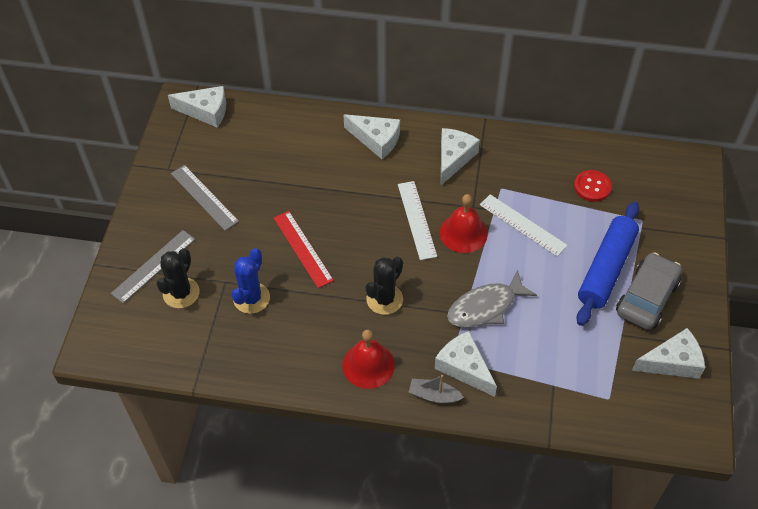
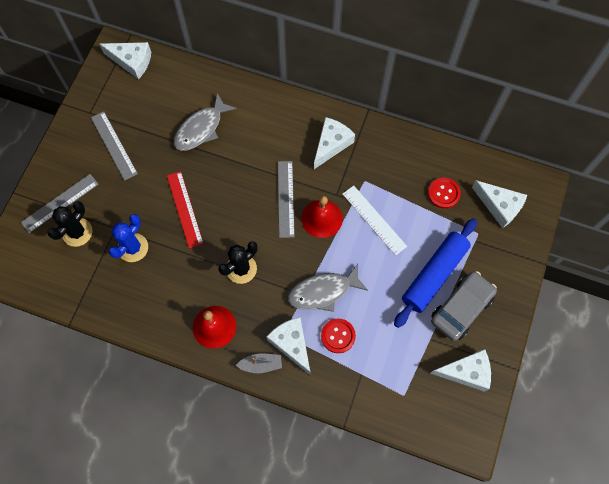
camera: 10 degrees right, 15 degrees up
(301, 165) = (201, 128): none -> grey fish
(376, 140) = (269, 115): white cheese -> white cheese (499, 206)
(416, 220) = (285, 198): white ruler -> grey ruler
(434, 395) = (261, 364): grey boat -> grey boat turned 150 degrees clockwise
(515, 350) = (338, 336): none -> red button

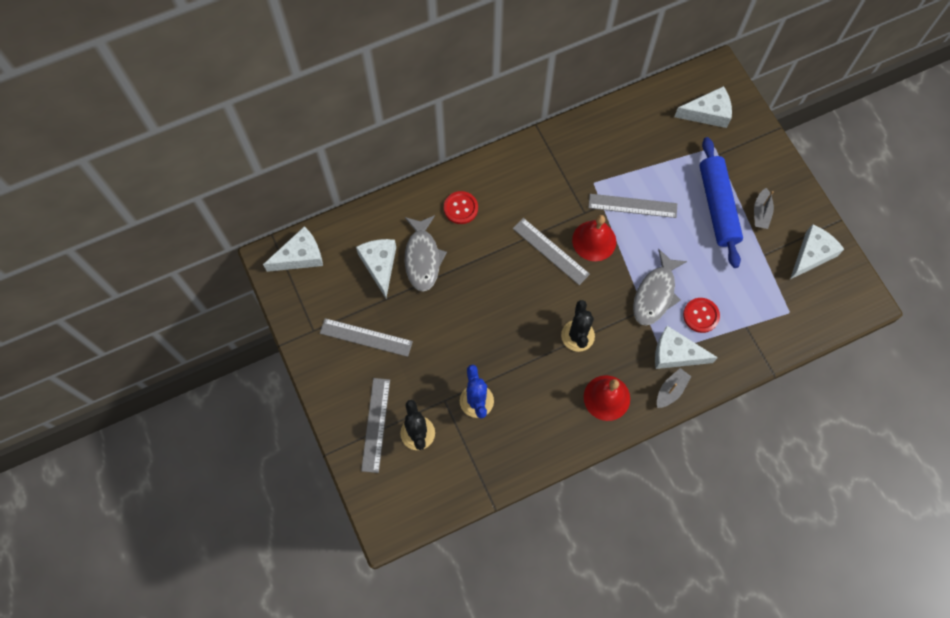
camera: 45 degrees left, 0 degrees up
(184, 209) = (482, 333): red ruler -> none
(331, 144) = (538, 177): white cheese -> white cheese (380, 265)
(374, 219) = (632, 205): white ruler -> grey ruler
(443, 193) = (660, 139): red button -> red button (460, 208)
(461, 308) = (761, 213): grey car -> grey boat

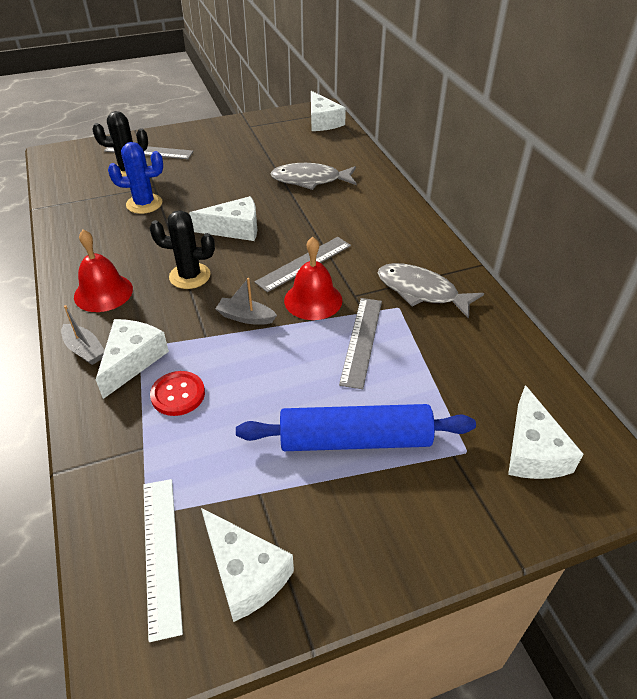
camera: 95 degrees right, 25 degrees down
(366, 337) = (234, 149): grey ruler -> none
(380, 265) = (306, 157): white cheese -> white cheese (234, 229)
(460, 208) = (366, 205): red button -> none
(655, 294) = (224, 349): grey fish -> grey fish (421, 291)
(761, 213) = (339, 501): grey boat -> grey boat (246, 317)
(810, 298) = (162, 553): none -> white ruler

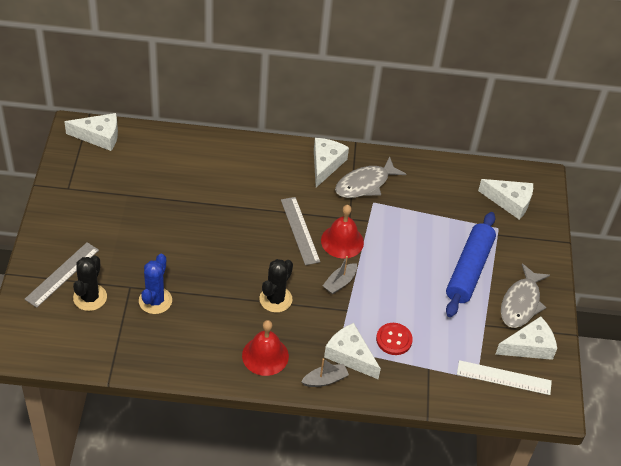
camera: 70 degrees left, 5 degrees up
(234, 229) = (231, 254): white cheese -> white cheese (326, 164)
(310, 180) = (192, 184): grey fish -> grey fish (521, 303)
(362, 341) = (394, 233): grey ruler -> none

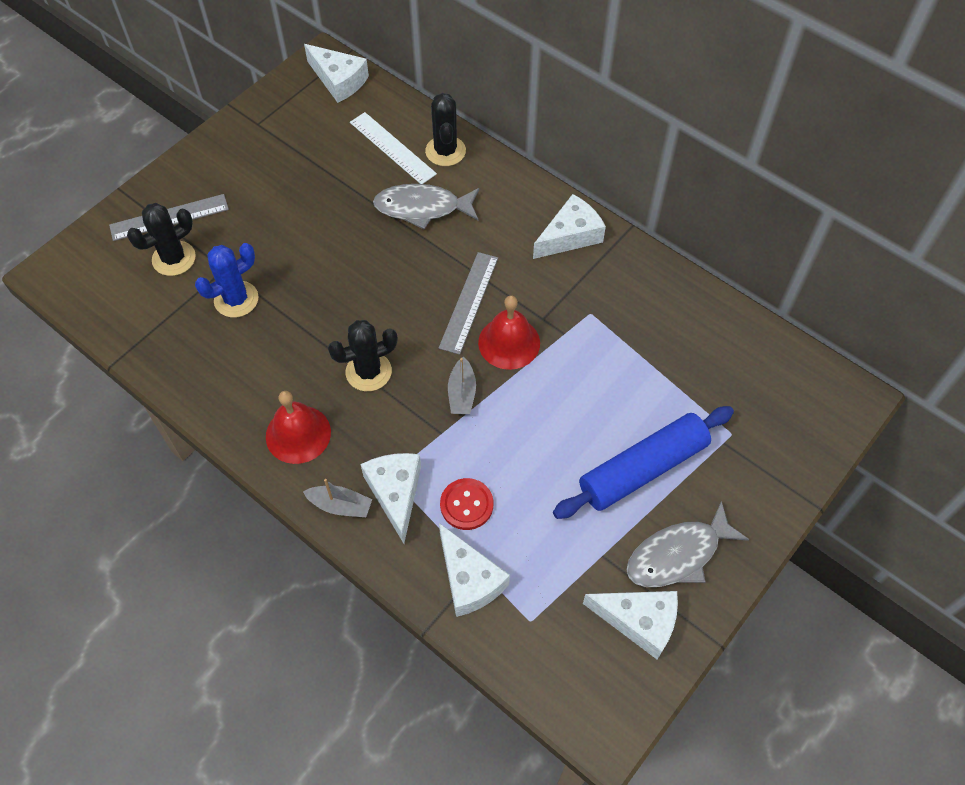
camera: 40 degrees right, 10 degrees up
(208, 149) = (445, 151): none -> black cactus
(340, 282) = (462, 393): grey boat -> grey boat turned 75 degrees counterclockwise
(365, 184) = (599, 285): grey fish -> grey fish (422, 208)
(504, 377) = (568, 643): white ruler -> white ruler (392, 148)
(510, 202) = (778, 407): white cheese -> white cheese (469, 579)

